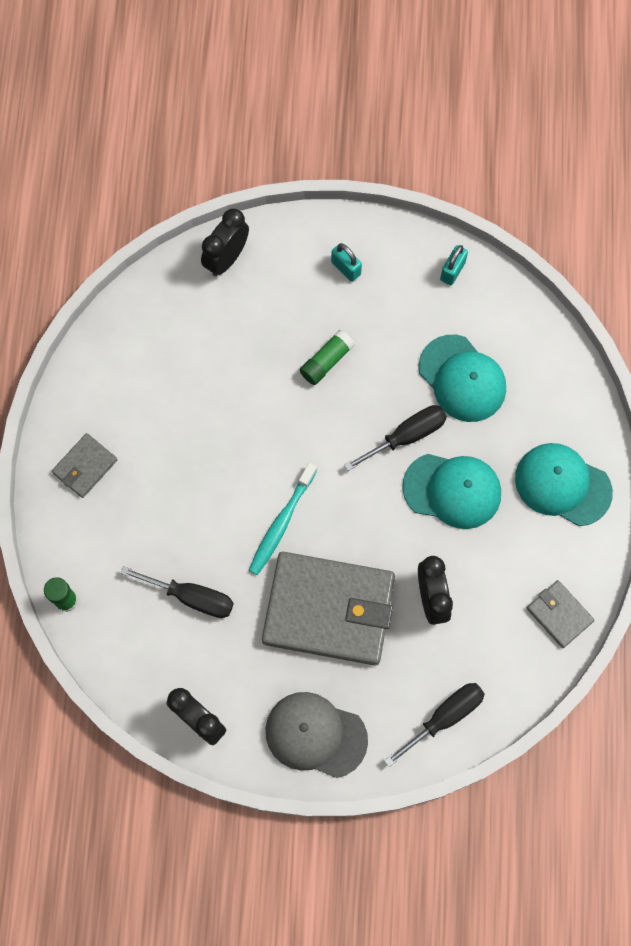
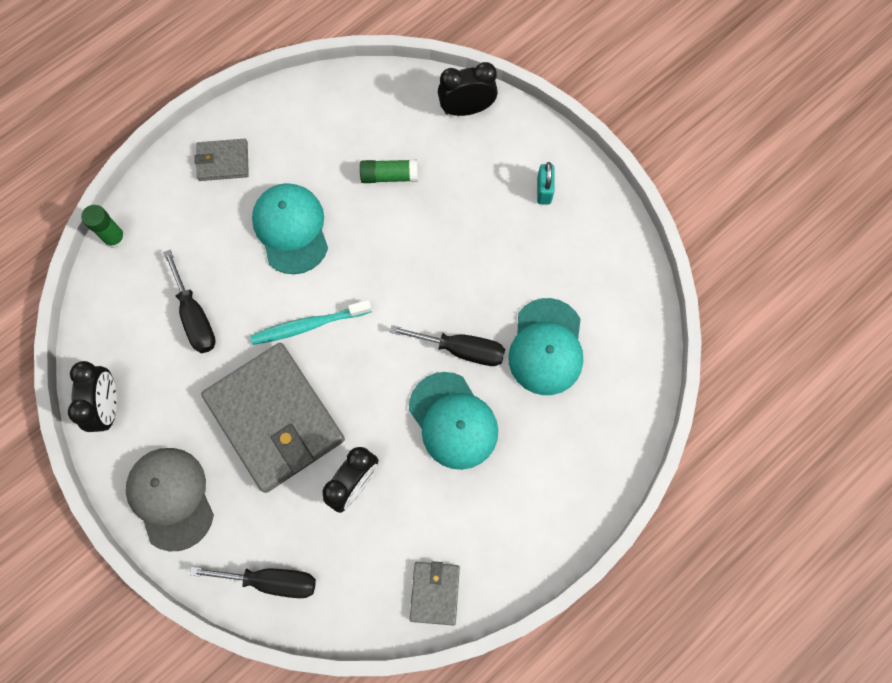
camera: 45 degrees right, 0 degrees up
(326, 361) = (460, 242): green glue stick -> green glue stick (389, 176)
(452, 271) = (621, 263): turquoise padlock -> none
(562, 485) = (540, 498): turquoise cap -> turquoise cap (291, 229)

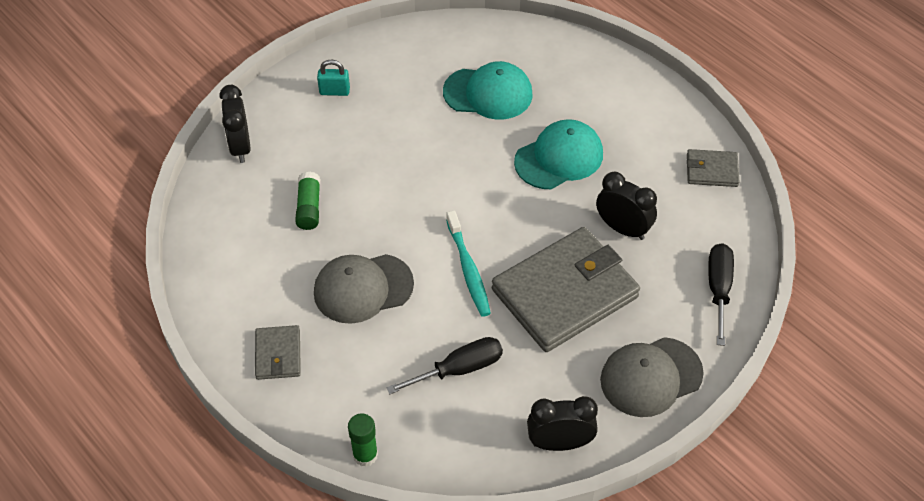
camera: 90 degrees left, 20 degrees down
(291, 229) = (363, 288): turquoise cap -> grey cap
(461, 349) = (491, 152): black screwdriver -> none

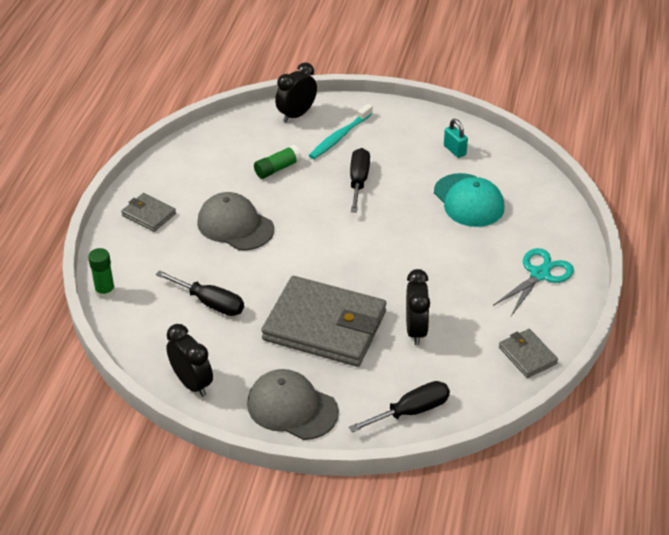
camera: 55 degrees right, 10 degrees down
(278, 354) = (149, 214): grey wallet -> grey wallet turned 75 degrees clockwise
(334, 91) = (388, 130): turquoise padlock -> turquoise padlock (454, 150)
(388, 155) = (358, 181): none -> black screwdriver
(468, 269) = (298, 267): turquoise toothbrush -> turquoise toothbrush (339, 137)
(559, 158) = (447, 265): turquoise cap -> none
(623, 103) = (539, 274): none -> turquoise scissors

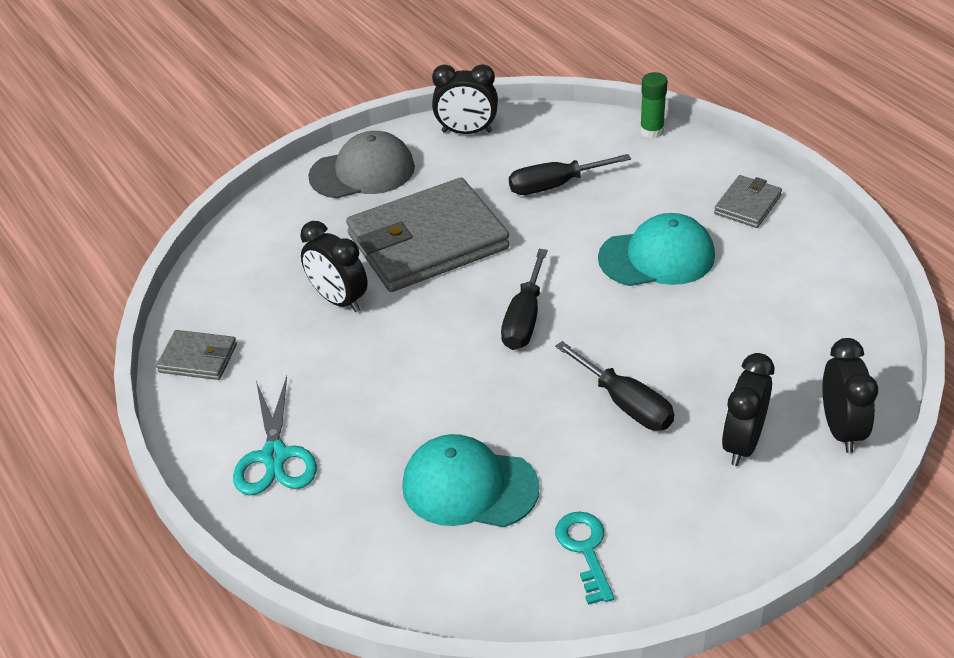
camera: 135 degrees right, 0 degrees up
(149, 214) = (747, 205): grey wallet -> grey wallet turned 45 degrees counterclockwise
(235, 225) = (657, 257): grey cap -> turquoise cap
(277, 168) = (730, 345): green glue stick -> none
(339, 137) = (742, 443): turquoise toothbrush -> black clock
(411, 411) = (257, 237): black screwdriver -> black screwdriver (524, 319)
(454, 150) = (585, 550): turquoise padlock -> turquoise key

